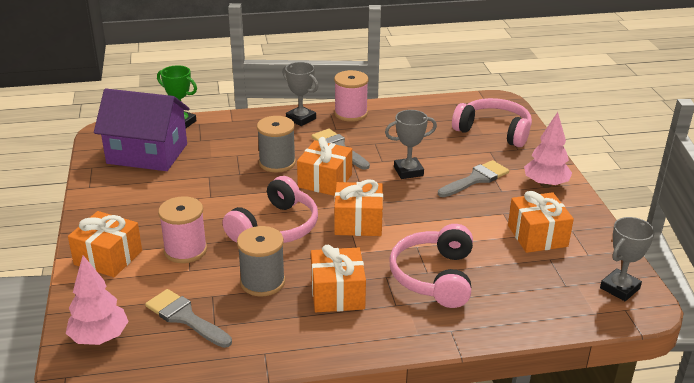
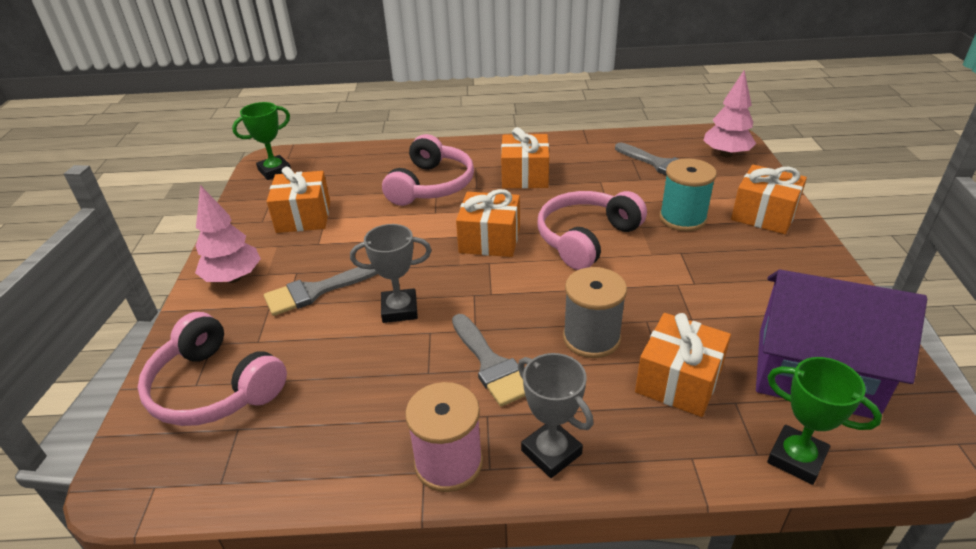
camera: 170 degrees left, 5 degrees up
(185, 250) = (682, 218): pink spool -> turquoise spool
(262, 282) = (595, 187): grey spool -> none
(325, 181) = (521, 300): orange gift -> orange gift (678, 381)
(620, 288) = (274, 171): grey trophy -> green trophy

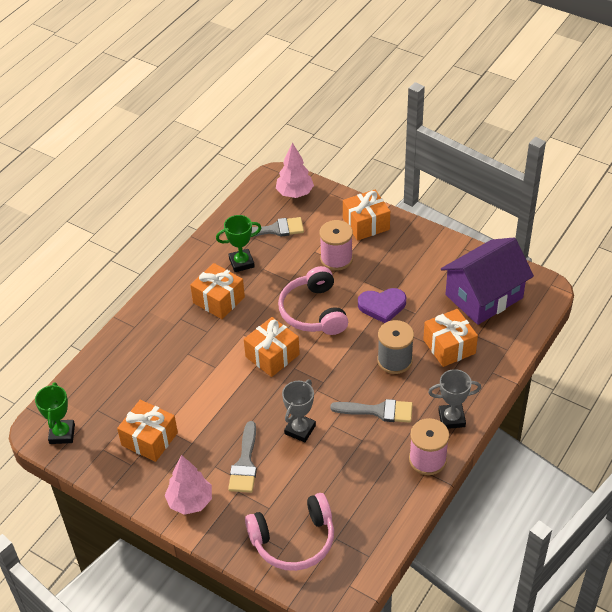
camera: 55 degrees left, 10 degrees up
(431, 185) = (180, 353): pink headphones -> none
(663, 284) = (382, 306): none -> purple heart
(682, 218) = (336, 259): turquoise spool -> pink spool
(796, 458) = (519, 339): green trophy -> green trophy (241, 263)

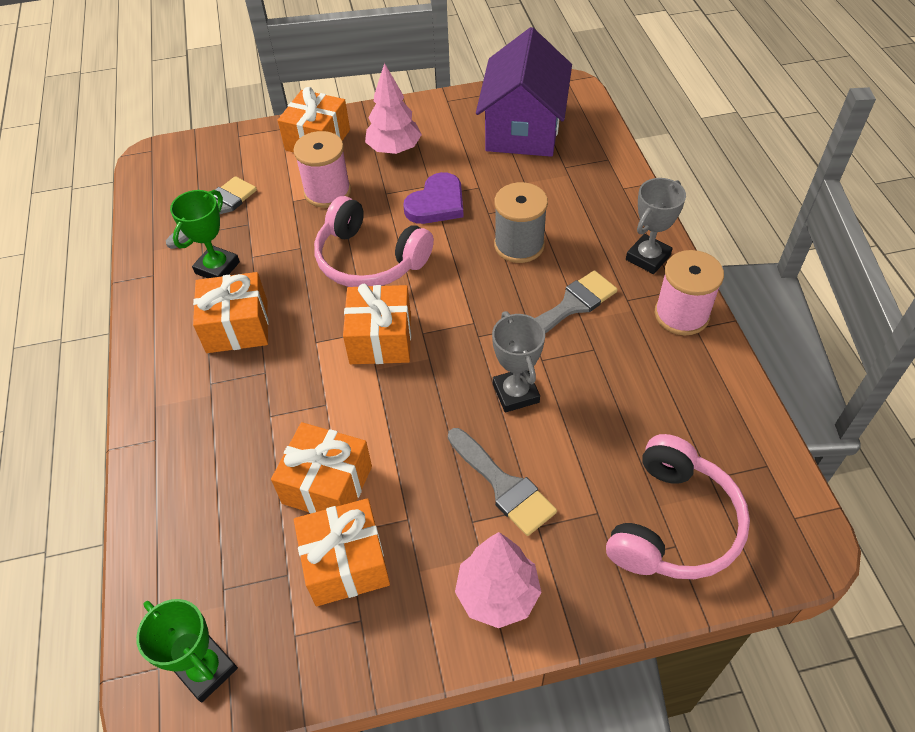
camera: 45 degrees left, 5 degrees up
(295, 193) = (197, 159): pink tree -> pink tree (394, 149)
(449, 346) = (553, 194): orange gift -> orange gift (327, 485)

